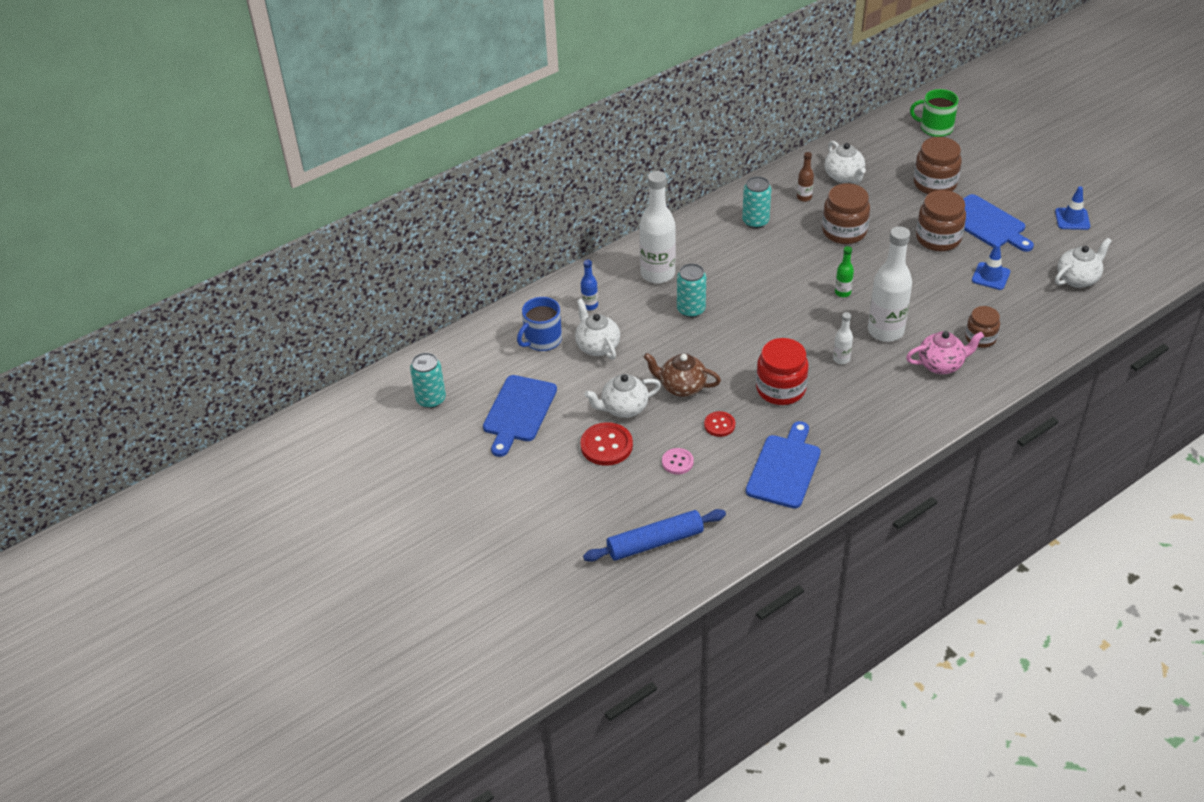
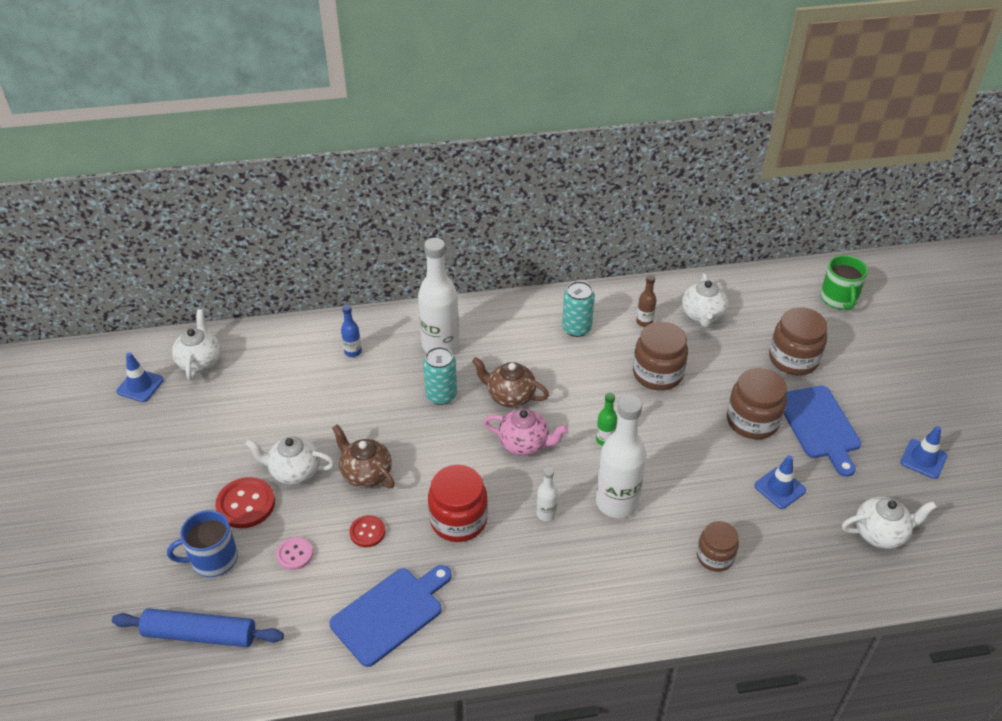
camera: 25 degrees right, 0 degrees up
(431, 399) = (140, 385): turquoise can -> blue traffic cone
(519, 412) = (201, 432): blue cutting board -> none
(542, 340) = (282, 368): blue mug -> blue mug (213, 559)
(597, 346) = (325, 396): white teapot -> white teapot (200, 361)
(745, 290) = (510, 396): none -> brown teapot
(935, 128) = (838, 299): green mug -> green mug turned 135 degrees counterclockwise
(941, 365) = (647, 569): pink teapot -> pink teapot (524, 444)

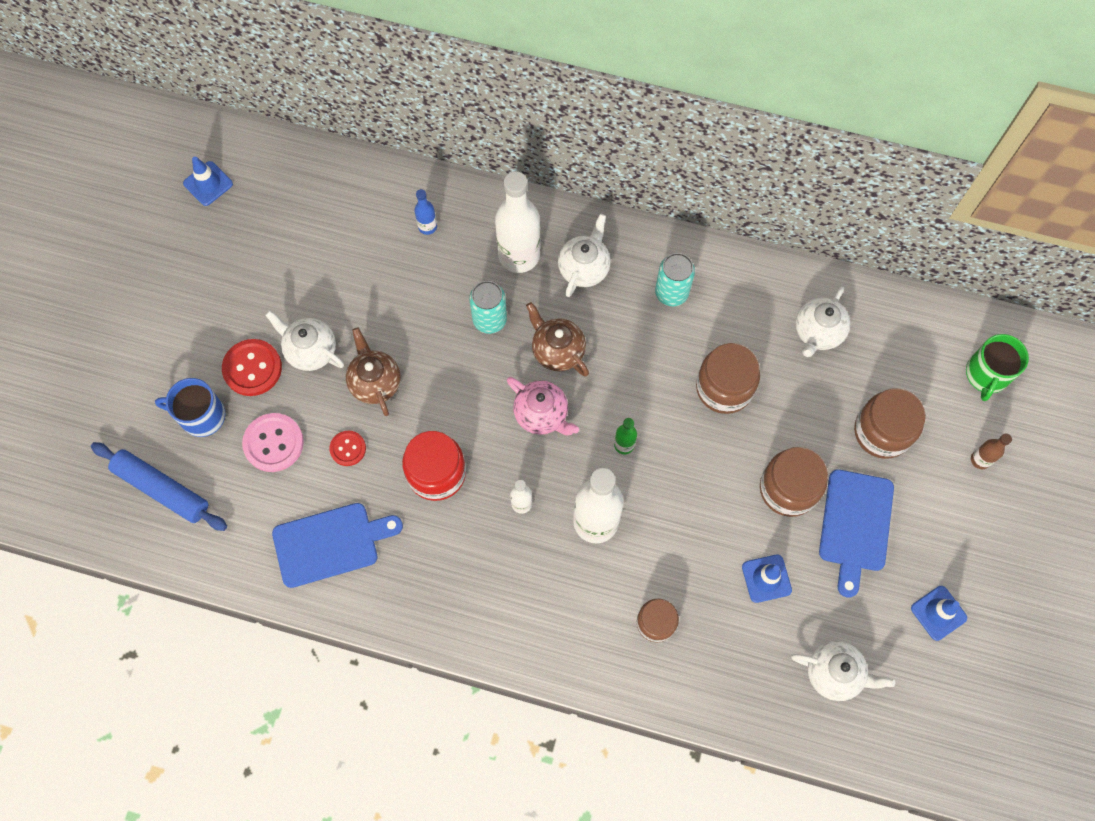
camera: 25 degrees right, 25 degrees up
(200, 361) = (275, 176): white teapot -> white teapot (584, 268)
(294, 554) = (273, 443): pink button -> pink button, size x1.66
(644, 322) = (749, 315): brown bottle -> brown bottle (980, 460)

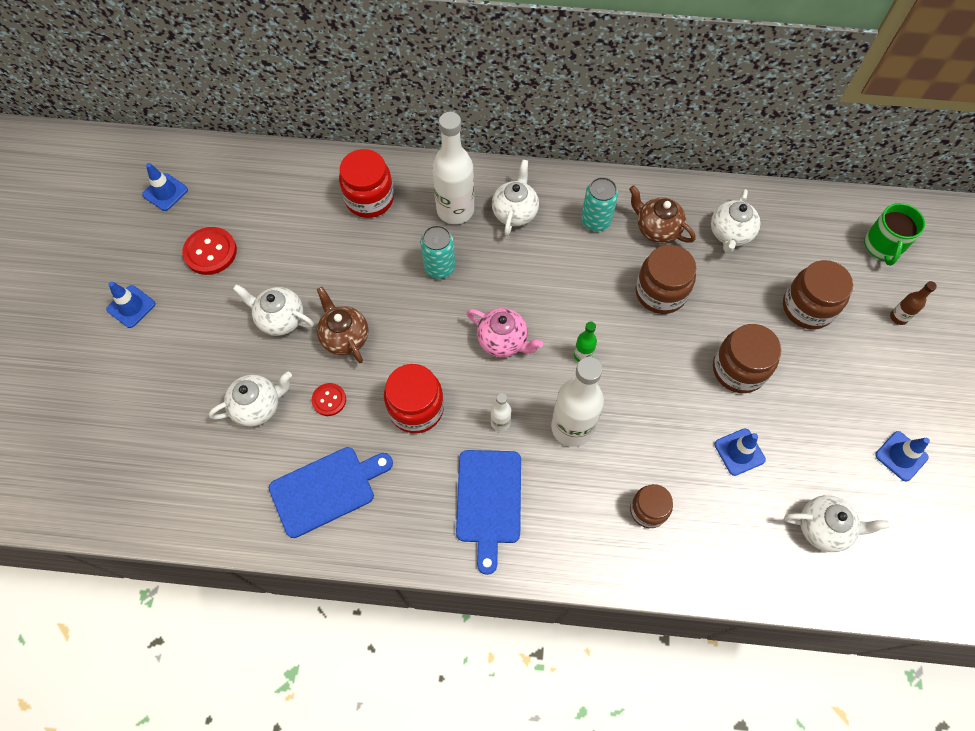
camera: 10 degrees left, 5 degrees down
(156, 311) = (131, 306): none -> blue traffic cone
(162, 489) = (156, 466): blue rolling pin -> none
(201, 416) = (185, 393): blue mug -> none
(252, 368) = (228, 343): red button -> red button (210, 252)
(273, 443) = (258, 406): pink button -> white teapot
(427, 226) = (369, 199): blue bottle -> red jar
(557, 350) = (505, 284): brown teapot -> brown teapot (657, 229)
(855, 525) = (806, 391): blue cutting board -> blue cutting board (489, 501)

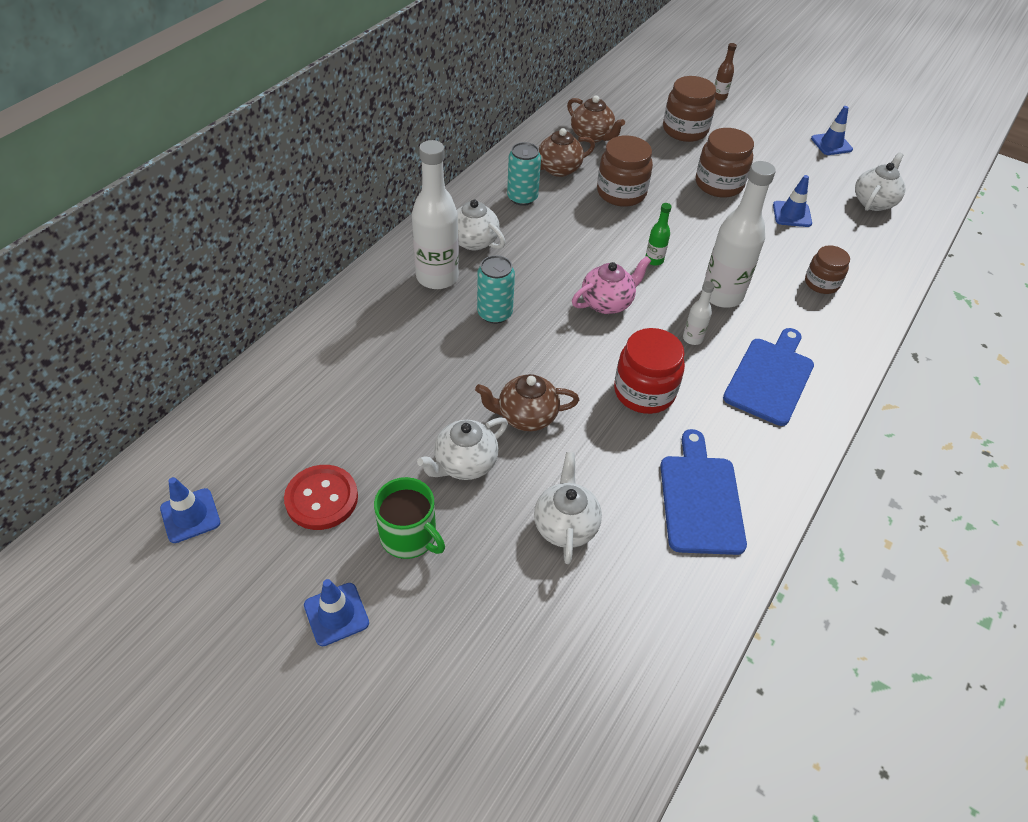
camera: 65 degrees left, 15 degrees down
(329, 400) = (594, 458): red button -> none
(369, 199) = (369, 333): red jar -> none
(489, 501) = (770, 378): blue cutting board -> blue cutting board turned 90 degrees counterclockwise
(730, 234) = (592, 136): white teapot -> brown teapot
(883, 246) = (655, 77): green mug -> green mug (409, 536)

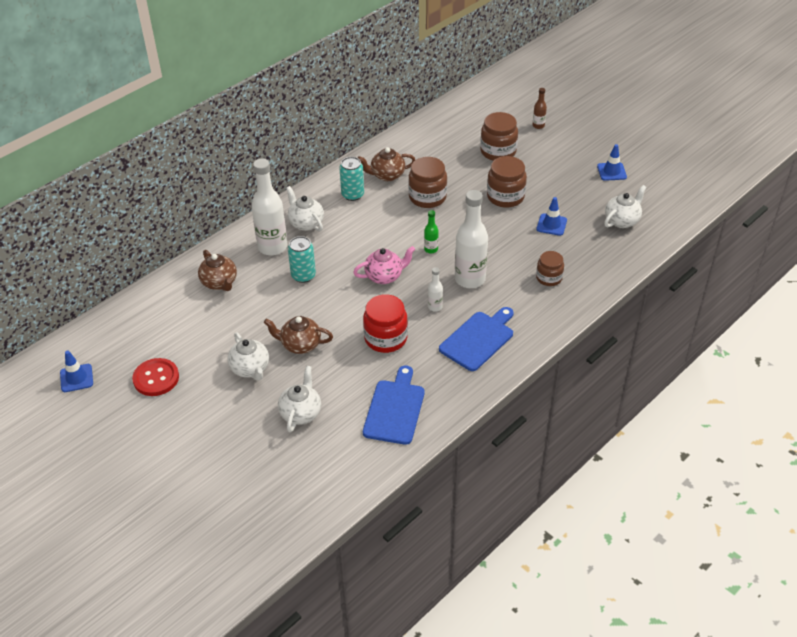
camera: 15 degrees right, 5 degrees down
(336, 614) = (147, 443): blue traffic cone -> none
(409, 536) = (202, 406): green mug -> none
(464, 464) = (250, 369): white teapot -> white teapot turned 90 degrees counterclockwise
(592, 136) = (423, 151): brown teapot -> brown teapot (219, 283)

